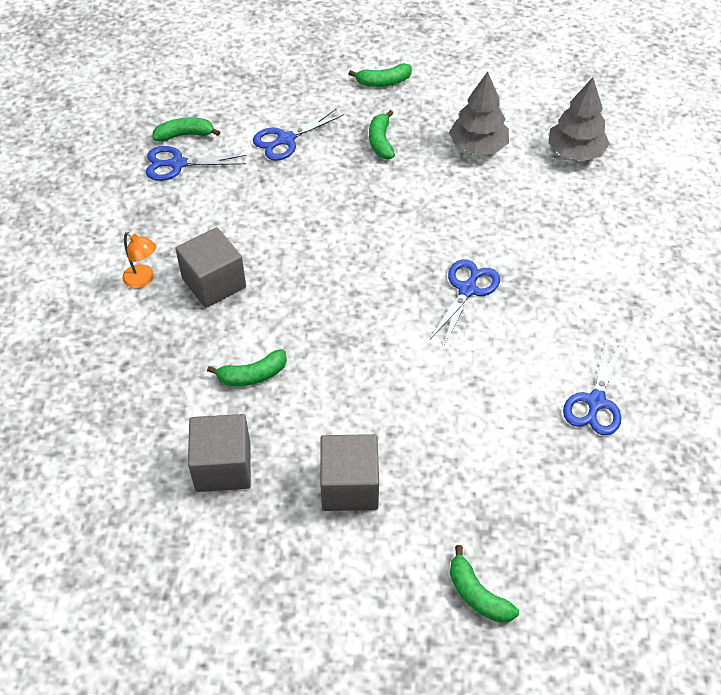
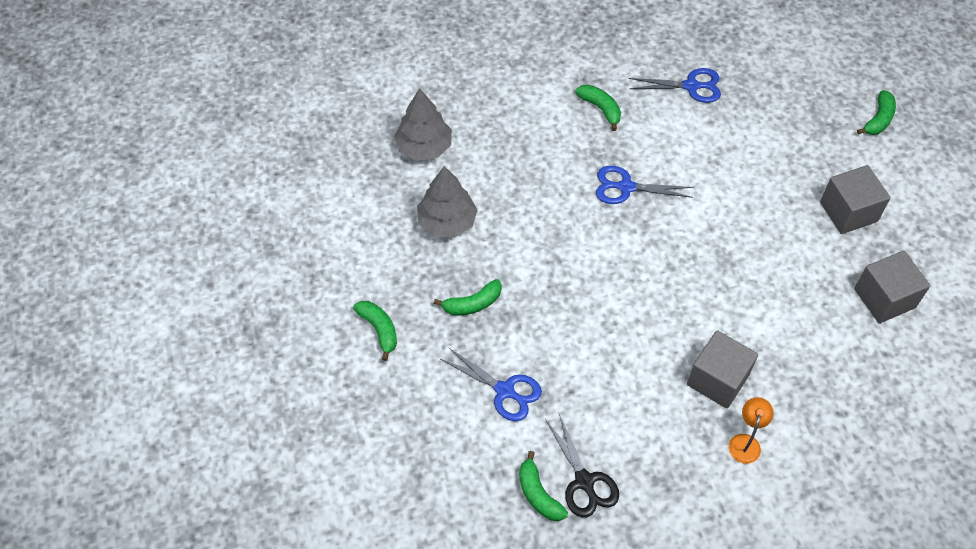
camera: 110 degrees left, 5 degrees up
(178, 164) = (584, 481): blue scissors -> black scissors
(252, 375) = (794, 310): green banana -> green banana (600, 109)

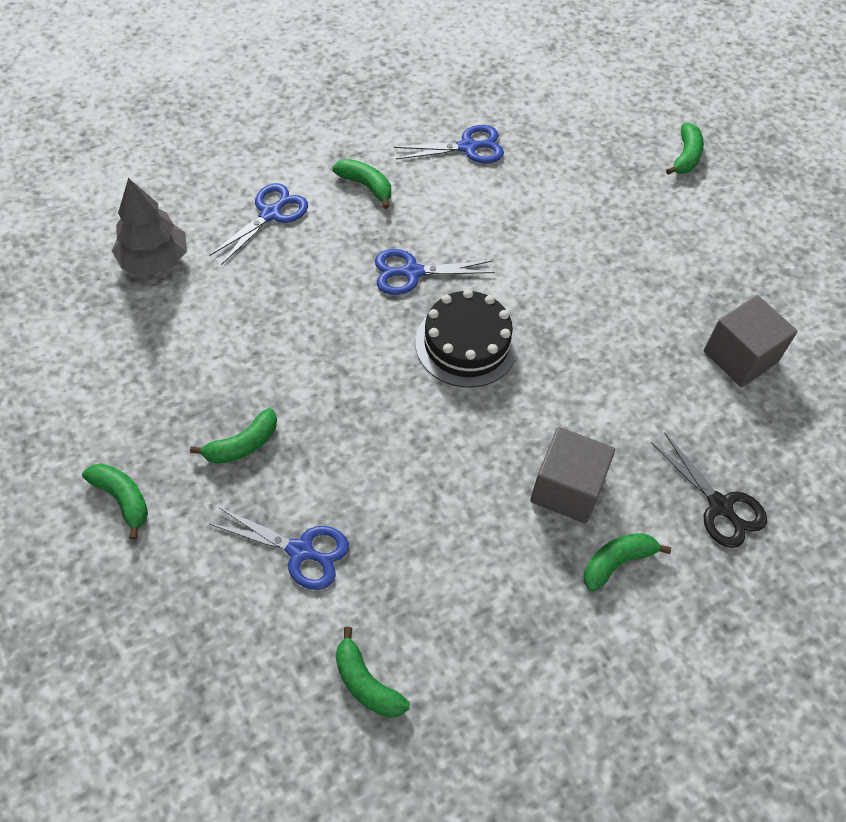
camera: 15 degrees left, 0 degrees up
(447, 222) = (196, 346): grey tree -> none
(519, 122) = (270, 214): none -> blue scissors
(584, 481) = (424, 653): black scissors -> black scissors (720, 506)
(659, 252) = (466, 344): none -> black cake
(745, 442) = (617, 562): orange lamp -> green banana
(848, 212) = (676, 263): grey cube -> none

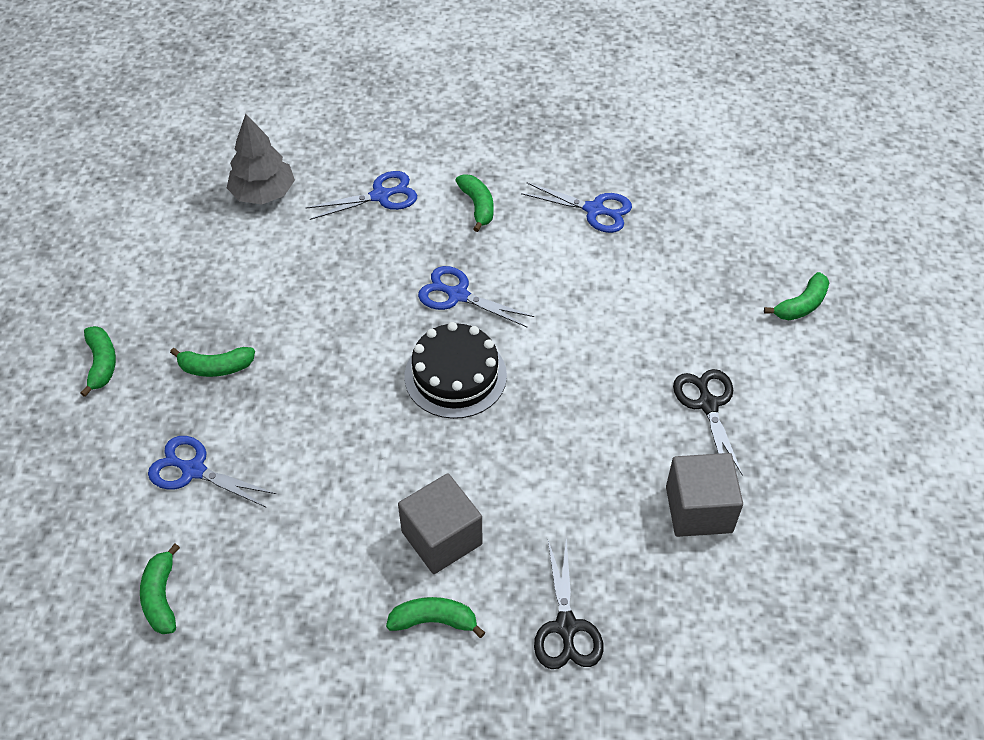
camera: 35 degrees right, 5 degrees down
(300, 551) = (194, 470): blue scissors -> blue scissors turned 150 degrees clockwise
(681, 269) = (708, 405): none -> black scissors

